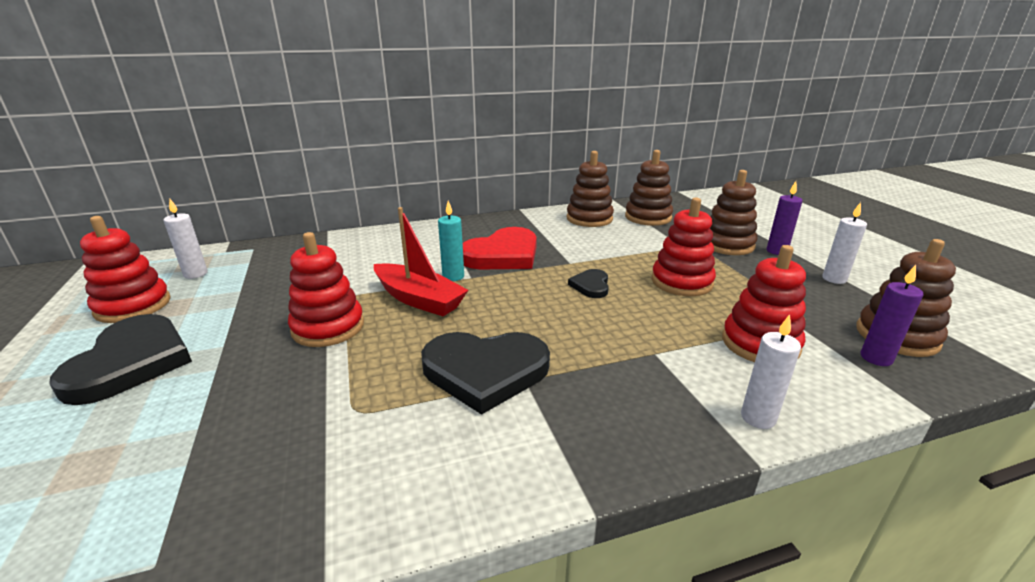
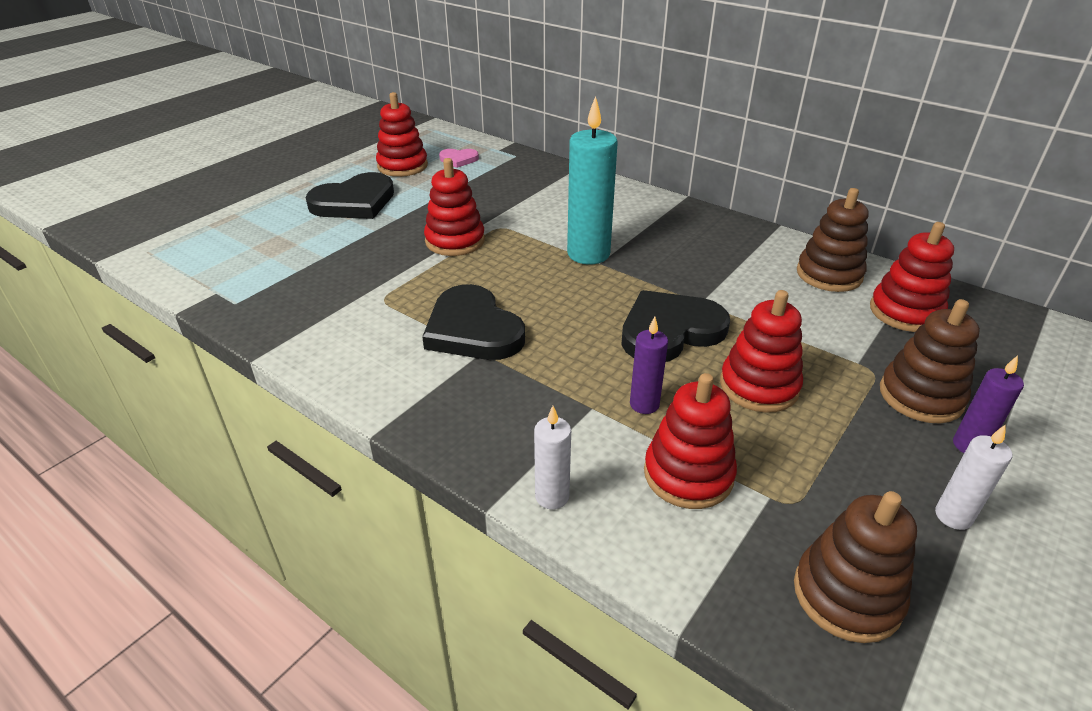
camera: 55 degrees right, 10 degrees up
(195, 274) = (458, 159): white candle -> pink heart
(419, 299) = (533, 256): red boat -> none
(453, 276) = (588, 254): turquoise candle -> turquoise candle, size x1.89
(503, 255) = (662, 259): red heart -> none
(591, 286) = (670, 331): black heart -> black heart, size x2.03
(648, 217) = (905, 312): brown stacking toy -> red stacking toy
(876, 358) = (762, 577): purple candle -> purple candle (644, 404)

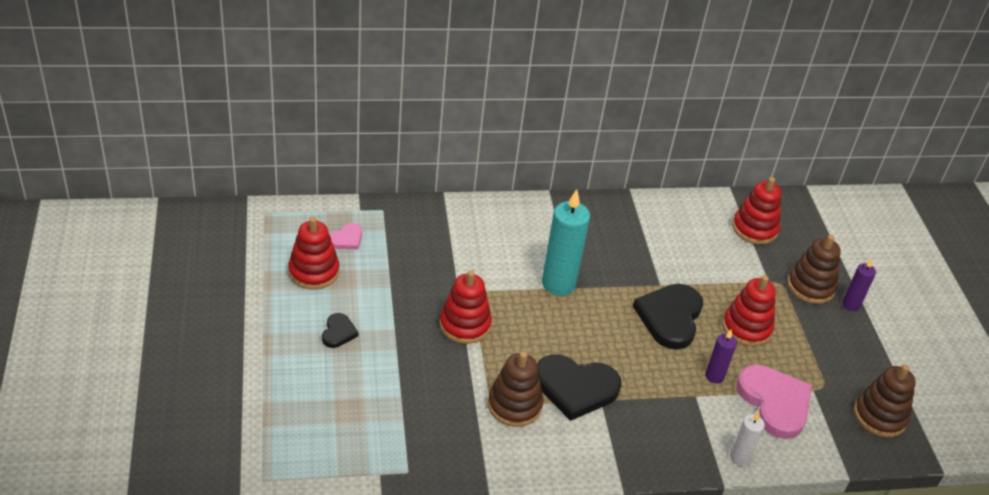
camera: 50 degrees left, 5 degrees up
(354, 202) = (338, 332): black heart -> black heart, size x0.49
(688, 474) = (774, 402): red stacking toy -> pink heart
(829, 274) = (695, 220): brown stacking toy -> brown stacking toy (514, 405)
(953, 516) = (877, 349): white candle -> none

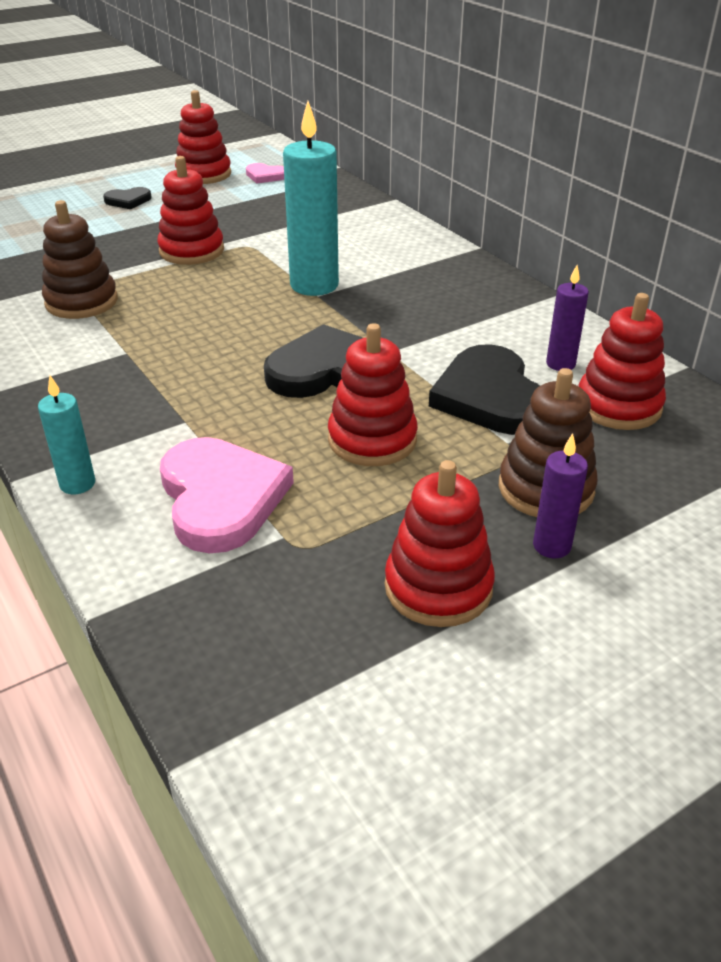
camera: 70 degrees right, 5 degrees down
(575, 388) = (136, 331): black heart -> black heart (490, 397)
(714, 376) = (238, 429): purple candle -> purple candle (560, 364)
(739, 457) = (77, 484): white candle -> turquoise candle
(774, 402) = (221, 498): pink heart -> pink heart turned 60 degrees counterclockwise
(866, 352) = (438, 587): none -> red stacking toy
(879, 416) = (274, 635): brown stacking toy -> none

